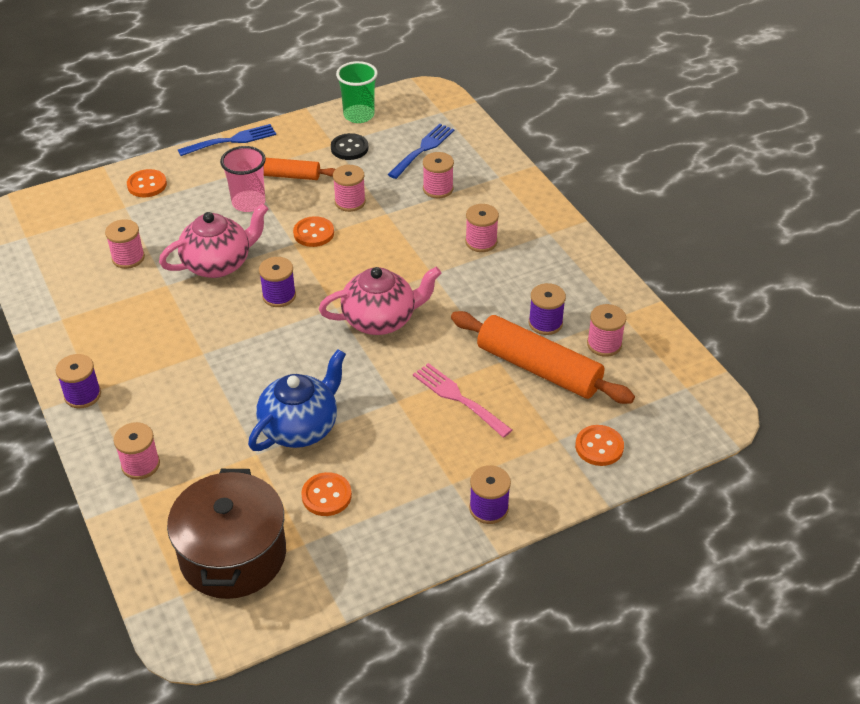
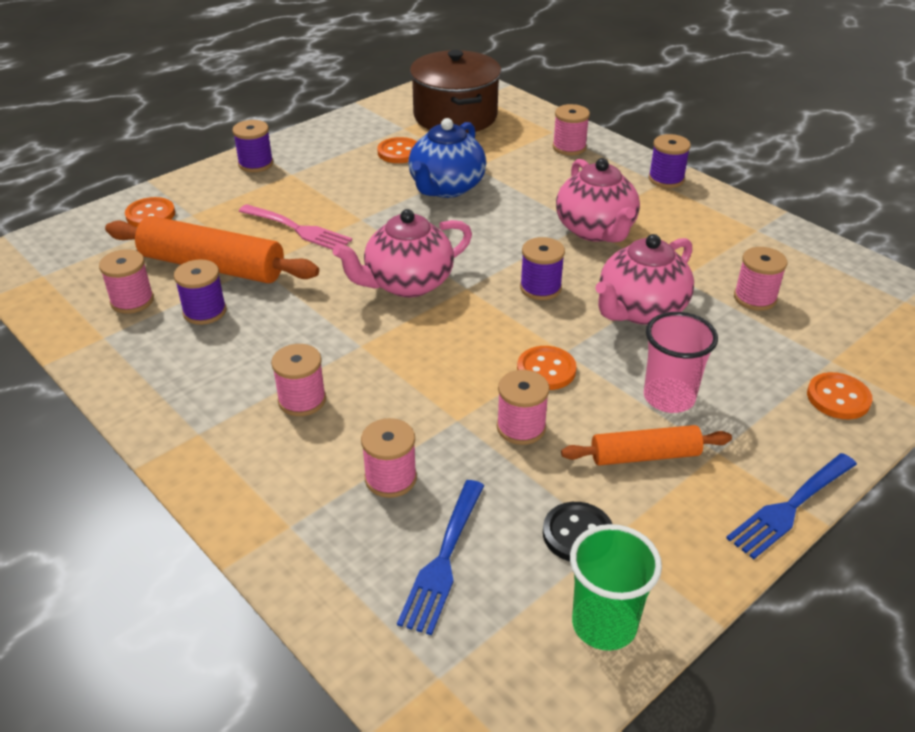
camera: 165 degrees right, 5 degrees down
(196, 344) = (596, 230): none -> pink teapot

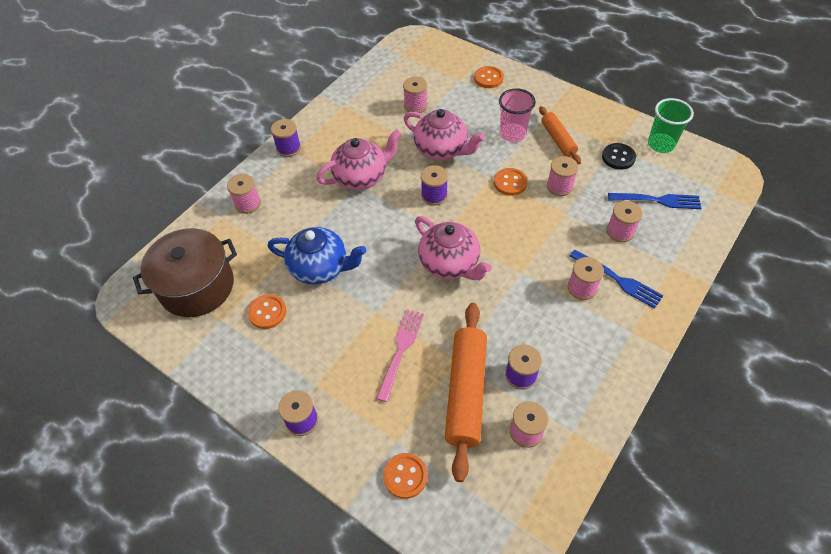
camera: 100 degrees left, 15 degrees up
(790, 507) = (567, 93): blue fork -> blue fork (618, 280)

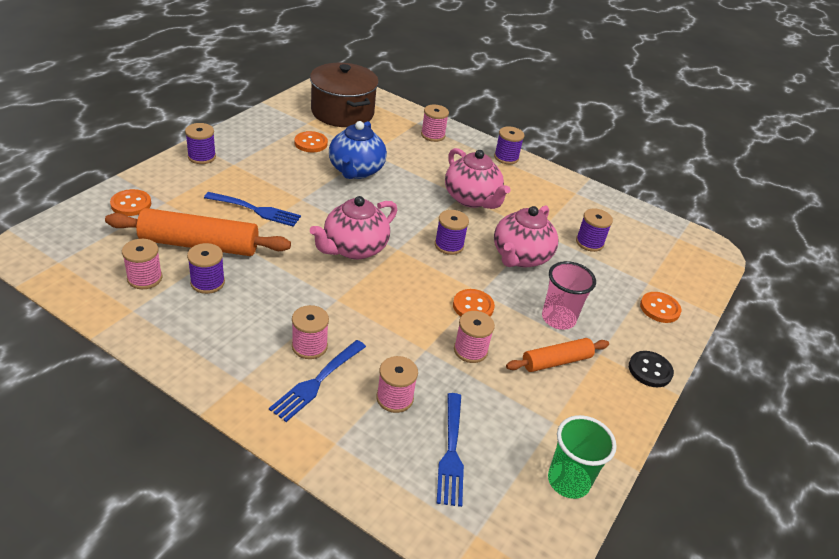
camera: 80 degrees right, 15 degrees down
(401, 350) = (256, 210): pink fork -> blue fork
(415, 106) = (589, 243): pink spool -> purple spool
(618, 157) = (532, 422): black button -> black button (650, 370)

